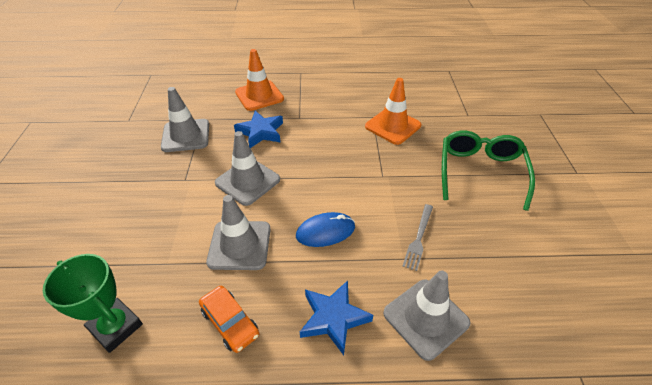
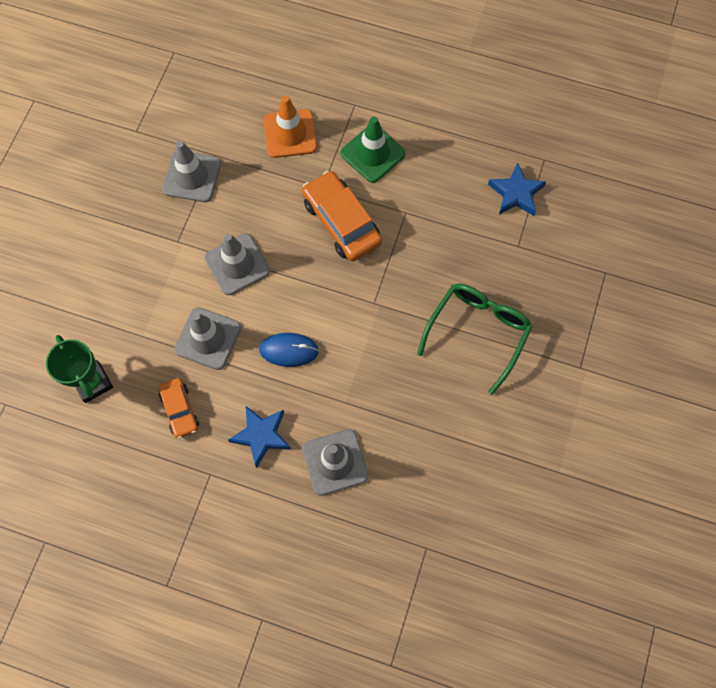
camera: 20 degrees right, 25 degrees up
(260, 132) = (272, 197): blue star -> blue star (516, 193)
(326, 133) = (342, 222): none -> orange car
(328, 92) = (373, 153): none -> green traffic cone
(393, 126) = (421, 235): orange traffic cone -> none
(418, 238) = (370, 387): grey fork -> none

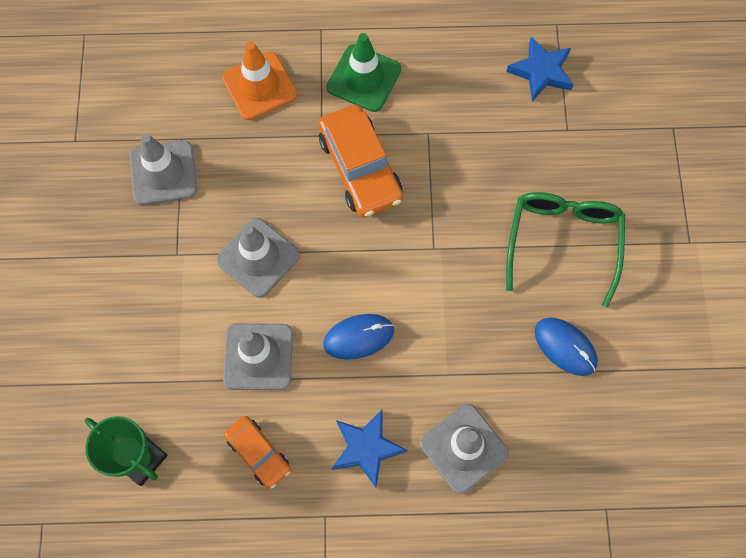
camera: 20 degrees left, 0 degrees up
(342, 222) = (360, 168): orange car -> orange car turned 150 degrees counterclockwise
(446, 414) = (565, 347): none -> blue mouse

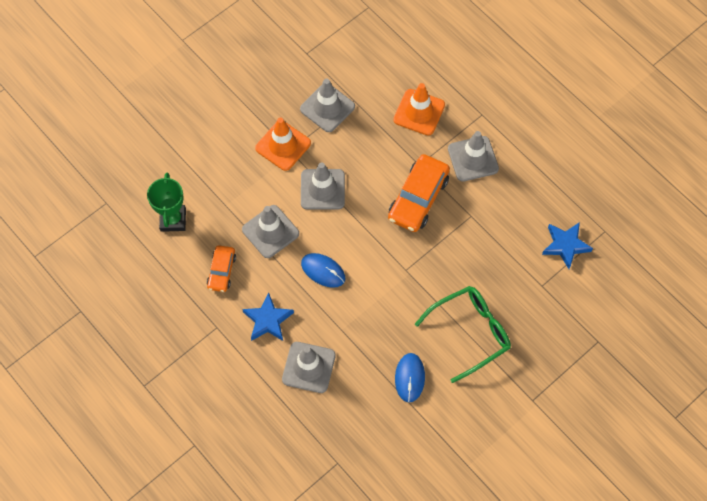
camera: 50 degrees right, 5 degrees down
(164, 257) = (283, 145): none -> orange traffic cone
(364, 78) = (473, 159): green traffic cone -> grey traffic cone

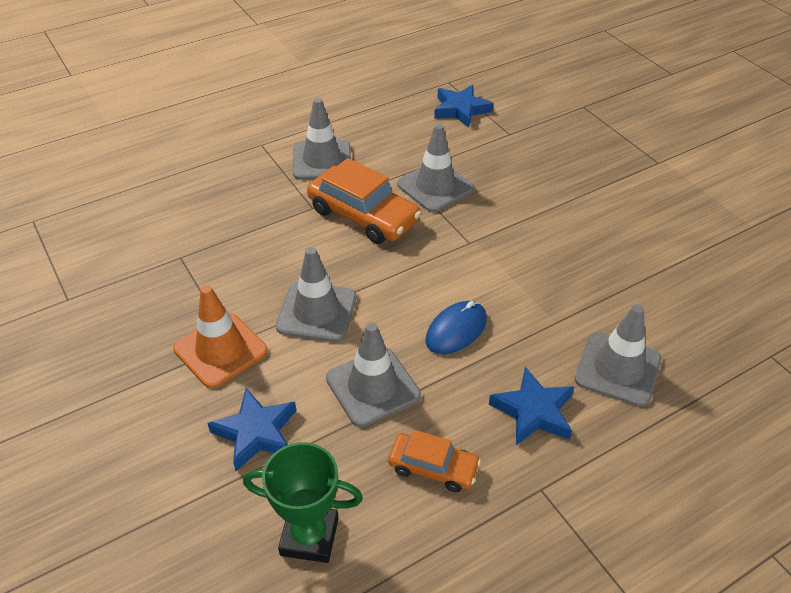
camera: 80 degrees left, 20 degrees down
(229, 179) = (256, 433): none -> blue star
(327, 108) = (178, 287): grey traffic cone -> grey traffic cone (435, 187)
(410, 378) = (632, 261): blue mouse -> none
(419, 112) = (232, 196): orange traffic cone -> none
(470, 332) = (568, 198): green glasses -> none

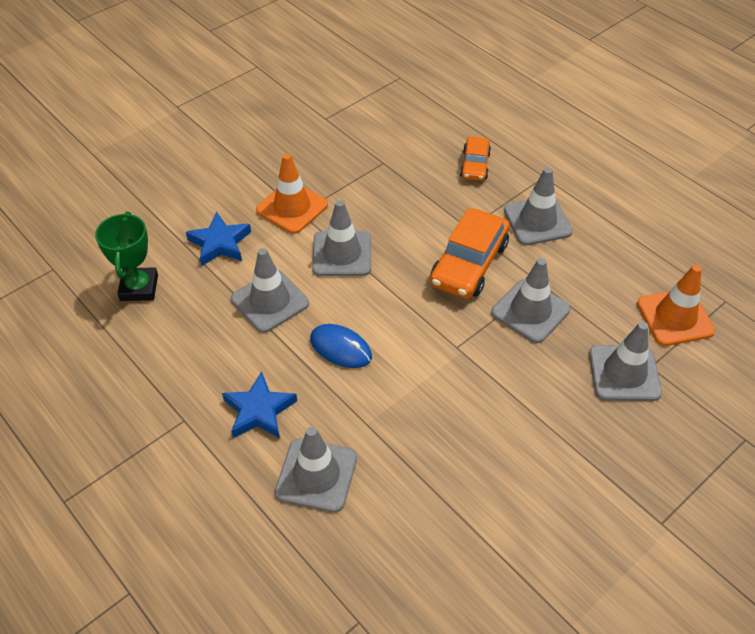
camera: 80 degrees right, 5 degrees up
(433, 467) = (198, 348): orange car -> orange car (475, 165)
(460, 110) = (675, 317): blue star -> orange traffic cone
(515, 148) = (624, 373): none -> grey traffic cone

